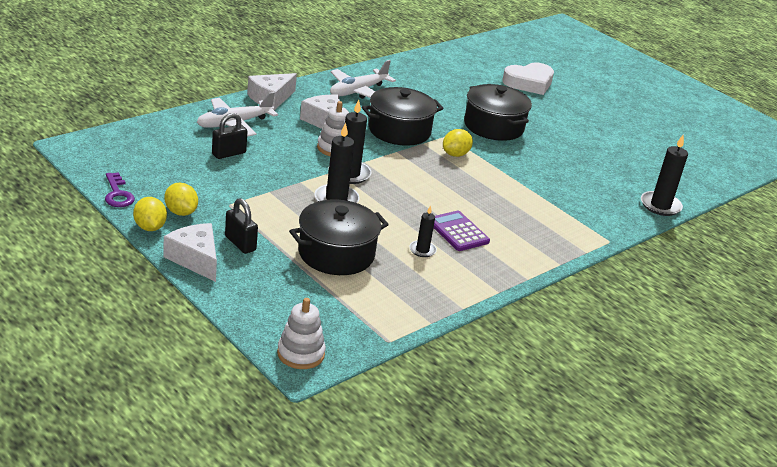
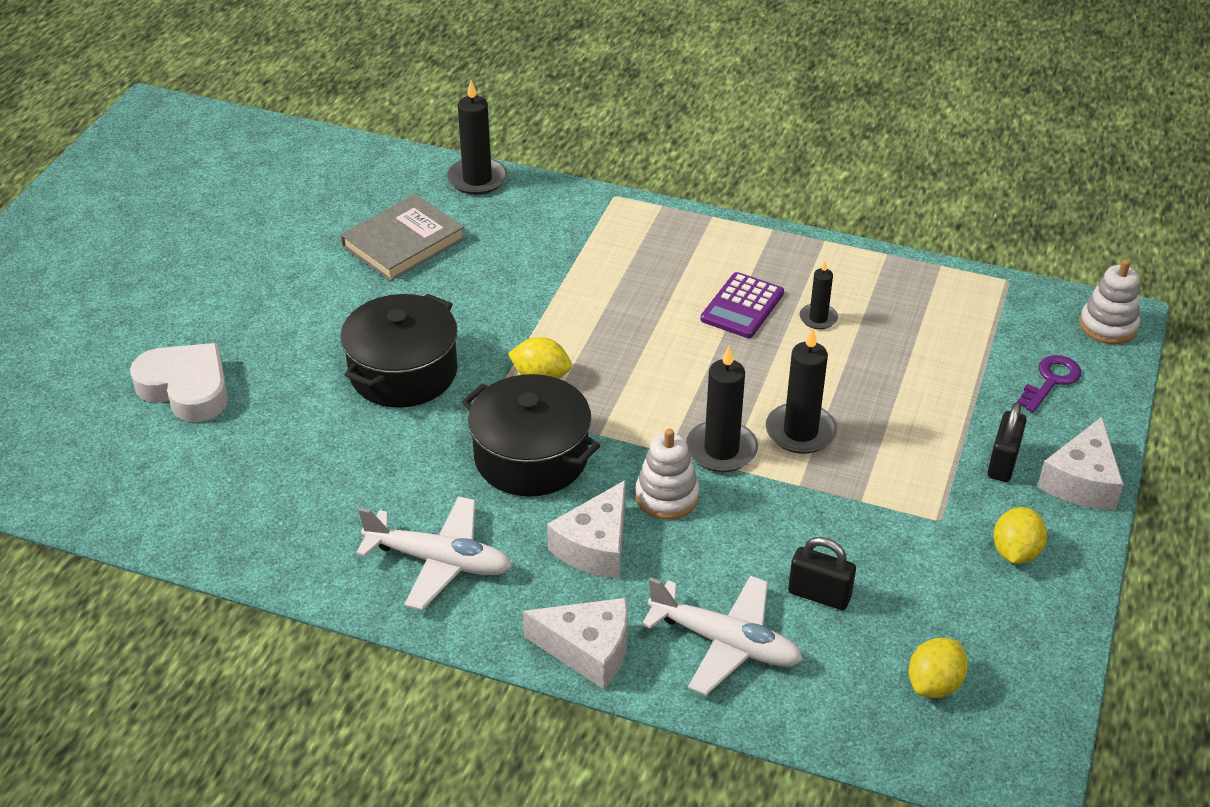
camera: 115 degrees left, 10 degrees up
(118, 194) = (1062, 639): purple key -> purple key (1051, 381)
(150, 227) = (1082, 559): yellow lemon -> yellow lemon (934, 684)
(336, 254) = (915, 378): black pot -> none
(608, 163) = (403, 242): none -> grey book

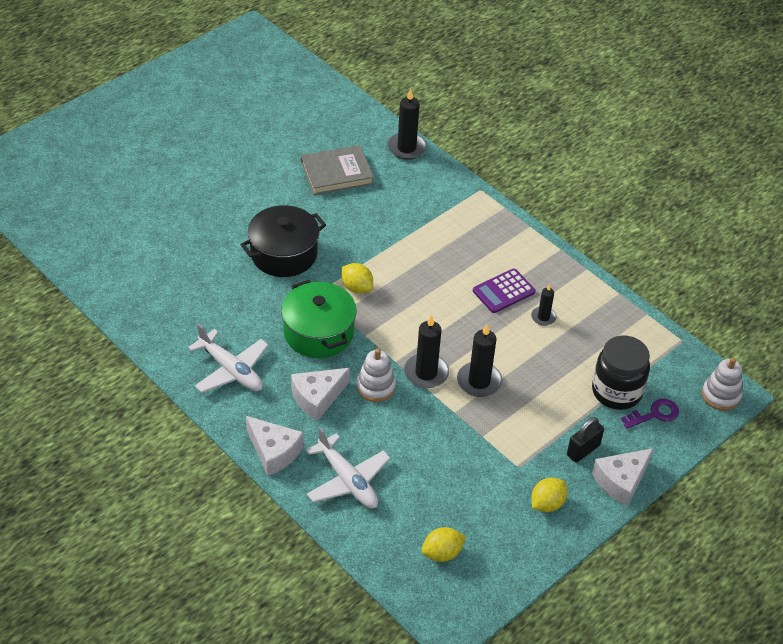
camera: 25 degrees right, 5 degrees up
(186, 388) = (165, 217): white heart -> none
(531, 457) = (318, 332): black pot -> green pot
(819, 595) = (417, 478): black padlock -> none
(983, 372) = (616, 391): none -> black jar

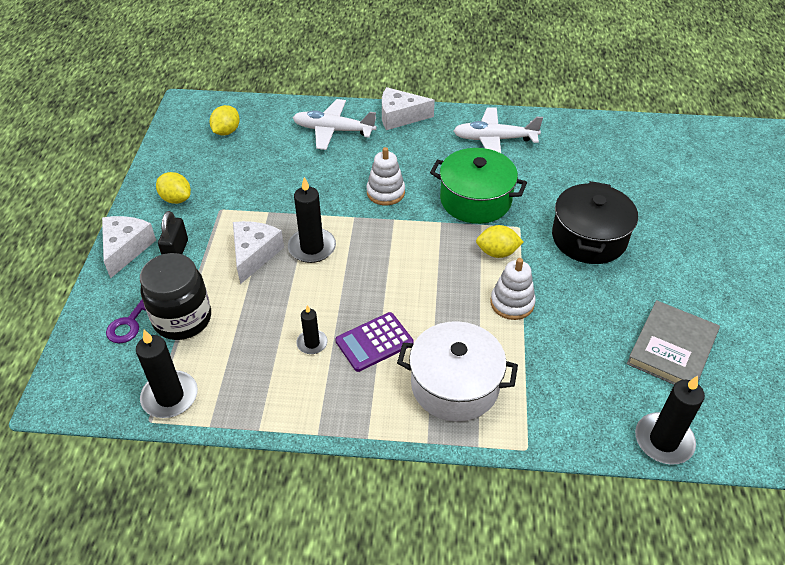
camera: 140 degrees right, 0 degrees up
(317, 398) = (416, 160): white cheese -> white cheese (254, 255)
(426, 373) = (361, 226): black candle -> black candle (170, 396)
(482, 239) = (455, 385): none -> white pot
(503, 291) = (374, 342): purple calculator -> purple calculator turned 135 degrees counterclockwise
(547, 504) = (176, 199): yellow lemon -> yellow lemon turned 60 degrees counterclockwise
(721, 395) = (71, 386): white stacking toy -> white stacking toy (512, 303)

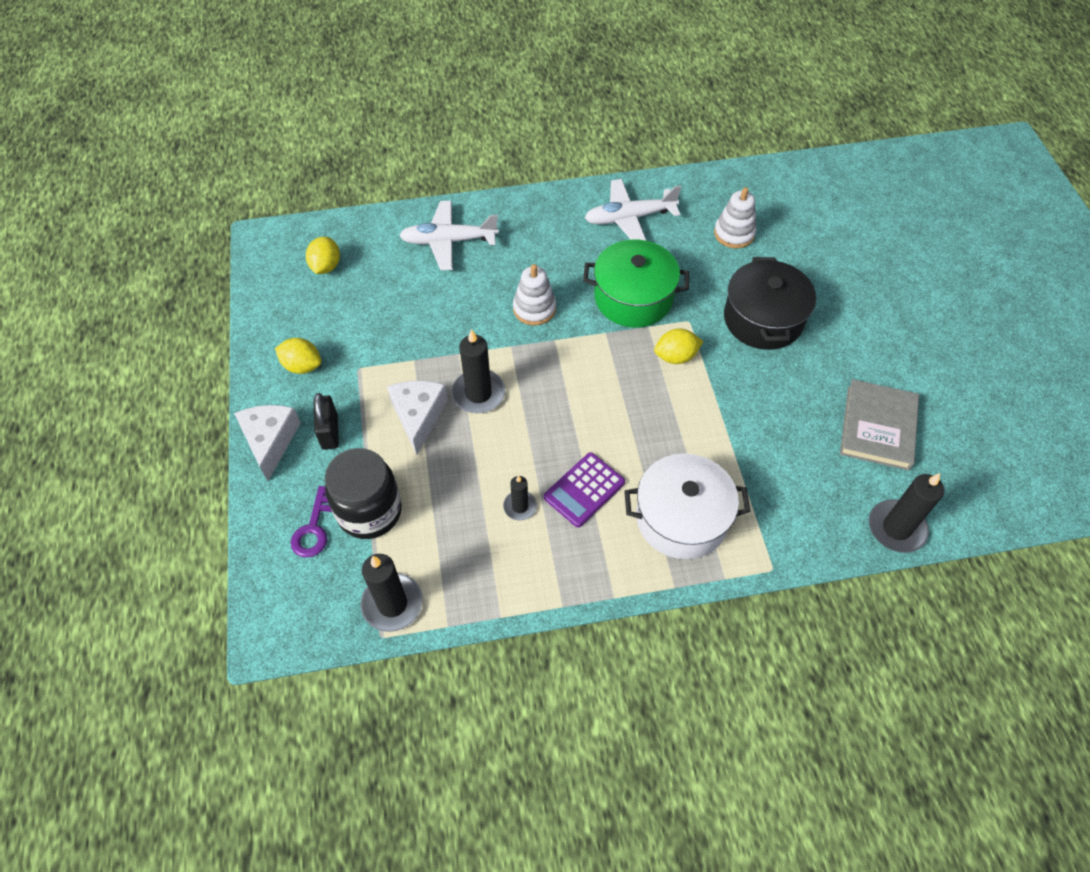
camera: 15 degrees left, 10 degrees up
(400, 117) = (517, 208): white cheese -> none
(512, 303) = (709, 412): white stacking toy -> white stacking toy (734, 233)

